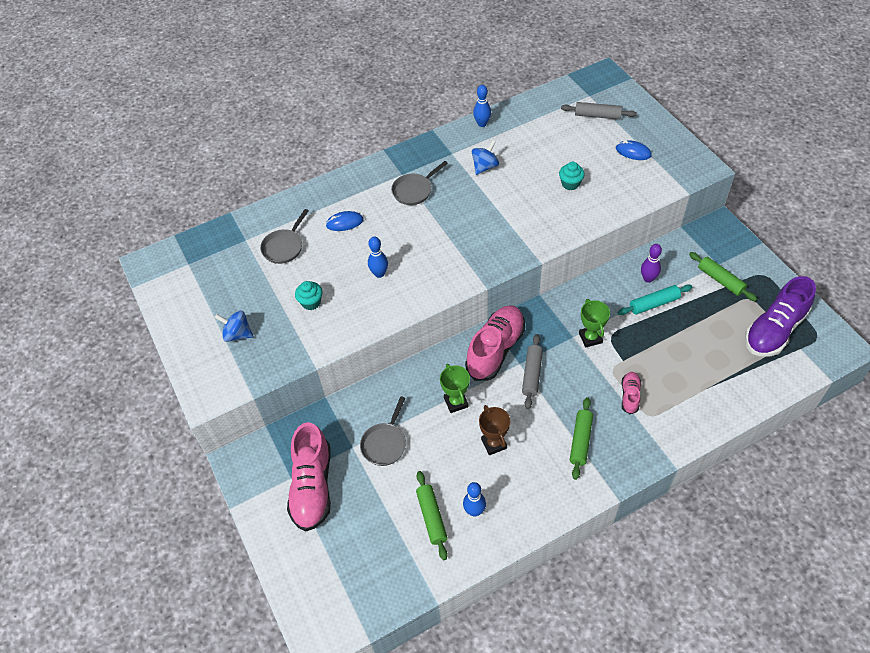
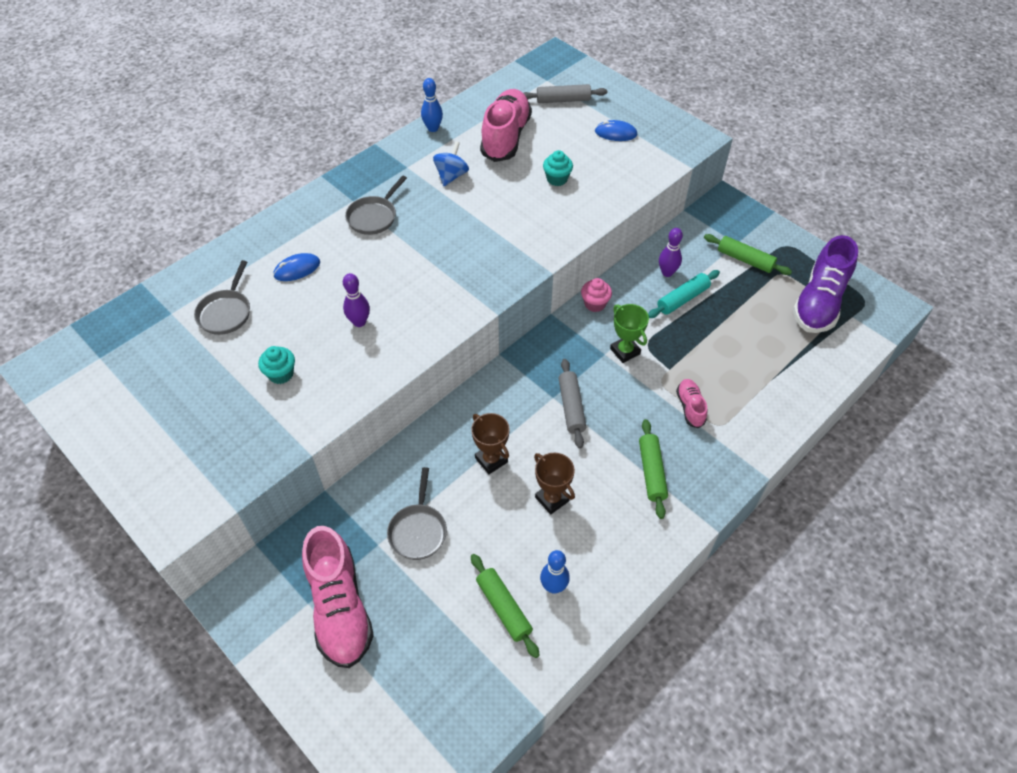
camera: 20 degrees left, 0 degrees up
(238, 334) = (192, 434): blue spinning top -> none
(379, 274) = (359, 322): blue bowling pin -> purple bowling pin
(456, 402) = (491, 460): green trophy -> brown trophy
(495, 349) = (519, 387): pink shoe -> pink shoe (505, 137)
(578, 293) = (595, 304): none -> pink cupcake

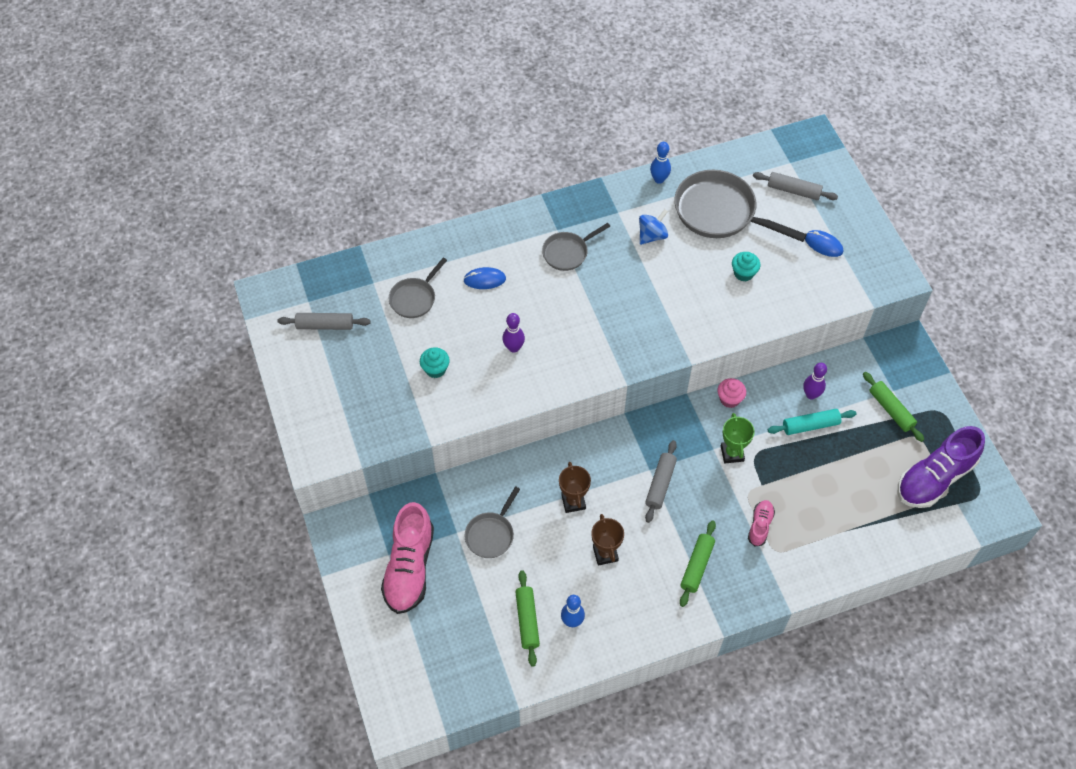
camera: 25 degrees right, 5 degrees up
(129, 375) = (325, 325): none -> grey rolling pin
(505, 137) = (720, 212): pink shoe -> grey pan

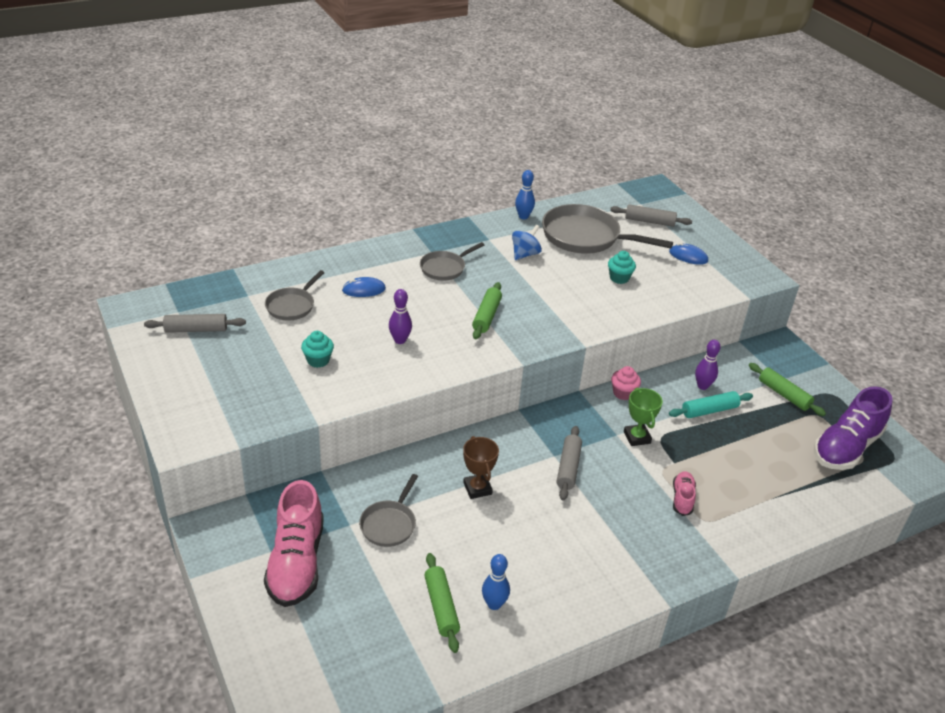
camera: 10 degrees left, 20 degrees down
(605, 554) = (521, 535): brown trophy -> none
(697, 566) = (624, 540): green rolling pin -> green rolling pin (486, 316)

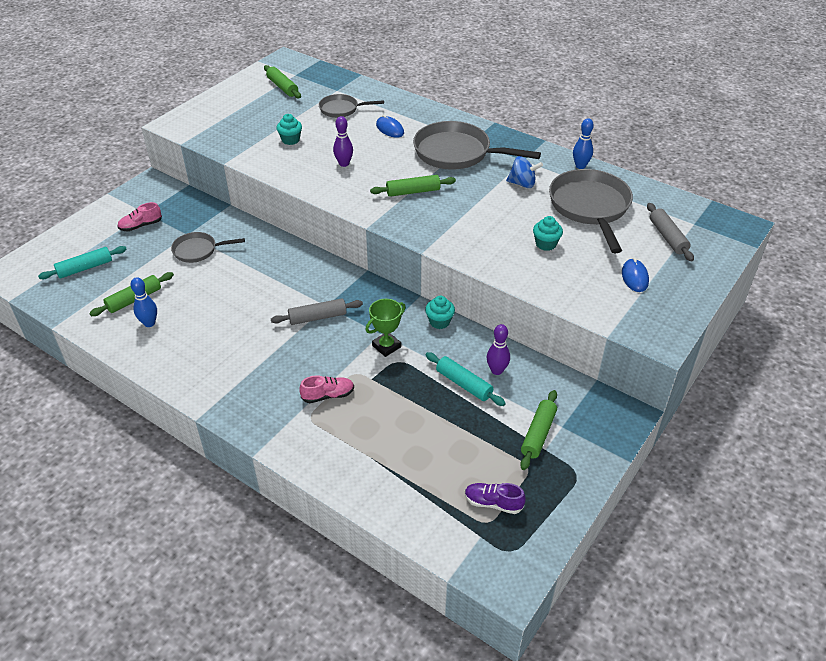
camera: 65 degrees right, 5 degrees up
(196, 330) = (282, 87): grey rolling pin -> green rolling pin
(296, 563) = (141, 226): pink shoe -> pink shoe, size x0.49
(343, 641) = (85, 268): none -> turquoise rolling pin
(445, 268) = (457, 153): grey pan -> grey pan, size x1.83
(477, 488) = (260, 278): brown trophy -> none
(623, 393) = (439, 322): pink cupcake -> turquoise cupcake
(846, 448) = (493, 503): purple shoe -> purple shoe, size x0.49

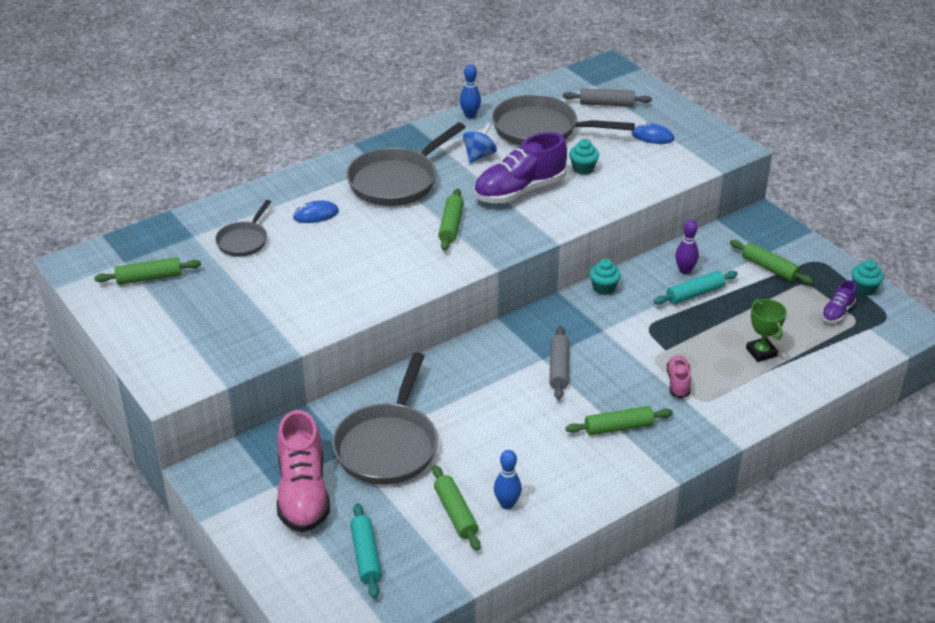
camera: 70 degrees left, 5 degrees down
(141, 226) = (303, 493): pink shoe -> pink shoe, size x2.05
(198, 250) = (388, 445): grey pan -> grey pan, size x1.83
(255, 368) = (618, 427): none -> green rolling pin
(290, 140) = (285, 292): turquoise cupcake -> turquoise cupcake (864, 289)
(344, 164) = (365, 261): purple bowling pin -> none
(386, 346) = (624, 330): green trophy -> green trophy (761, 352)
(485, 215) = (519, 191): none -> purple shoe

